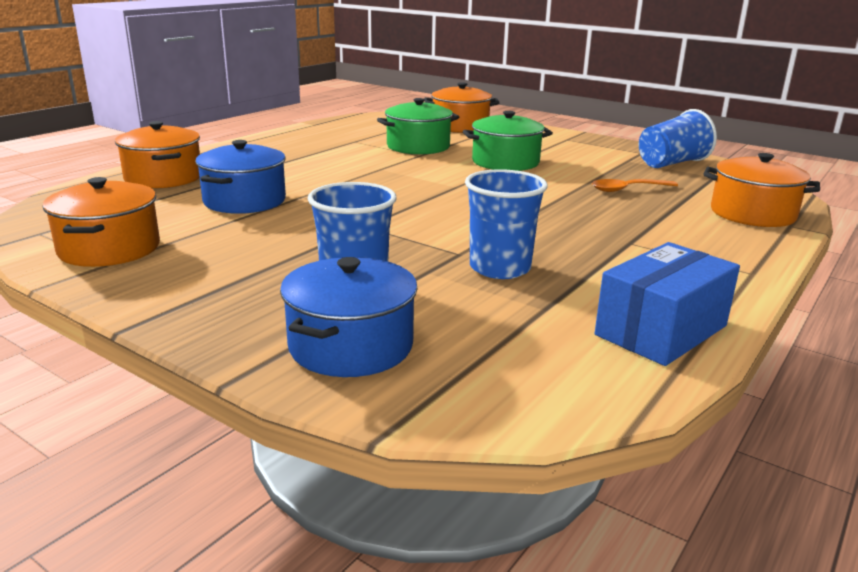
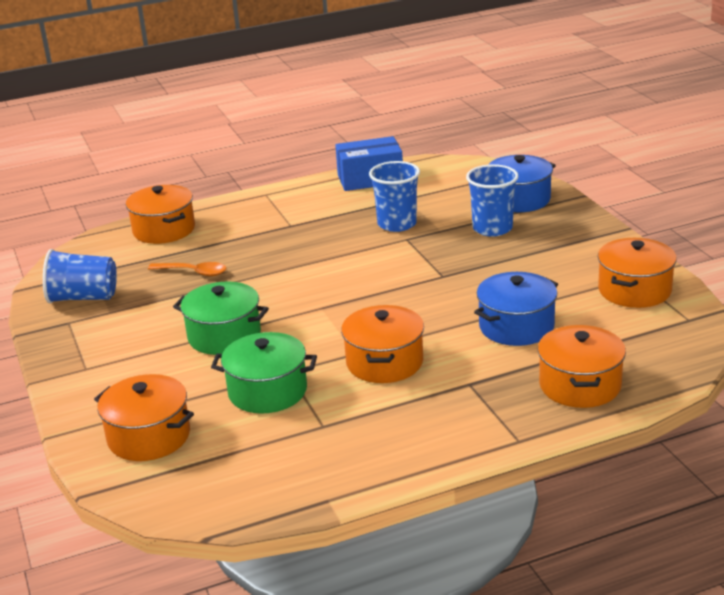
camera: 145 degrees left, 5 degrees up
(348, 167) = (384, 362): none -> orange pot

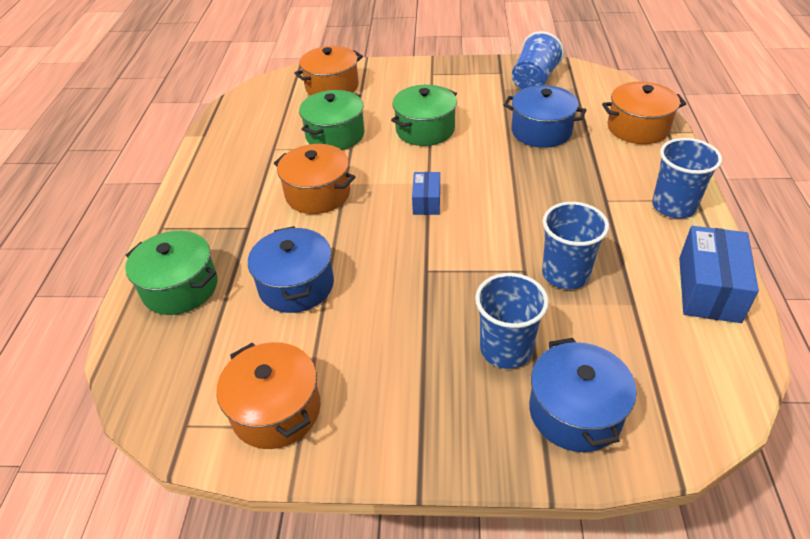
camera: 115 degrees right, 15 degrees up
(193, 272) = (541, 131): orange spoon -> blue pot
(281, 200) = (673, 206): none -> blue cup
(352, 300) = (426, 202): none -> blue box
(580, 385) = (180, 287): orange pot -> green pot

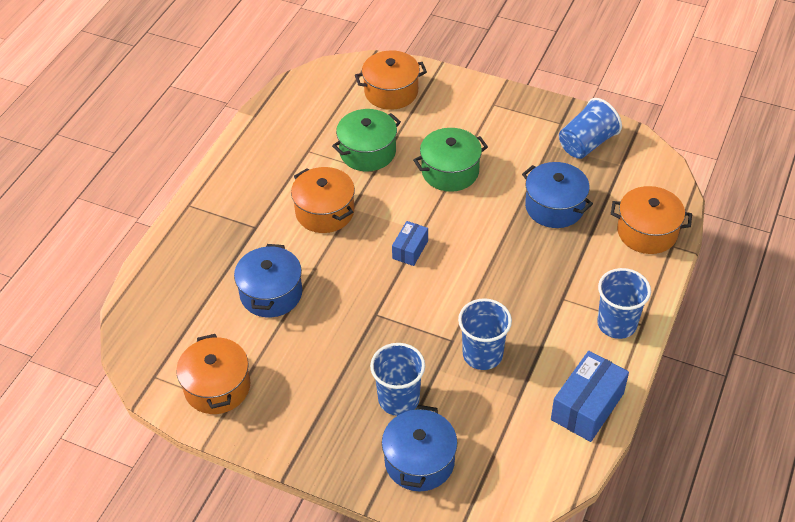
camera: 20 degrees right, 5 degrees up
(180, 287) = (185, 266): green pot -> none

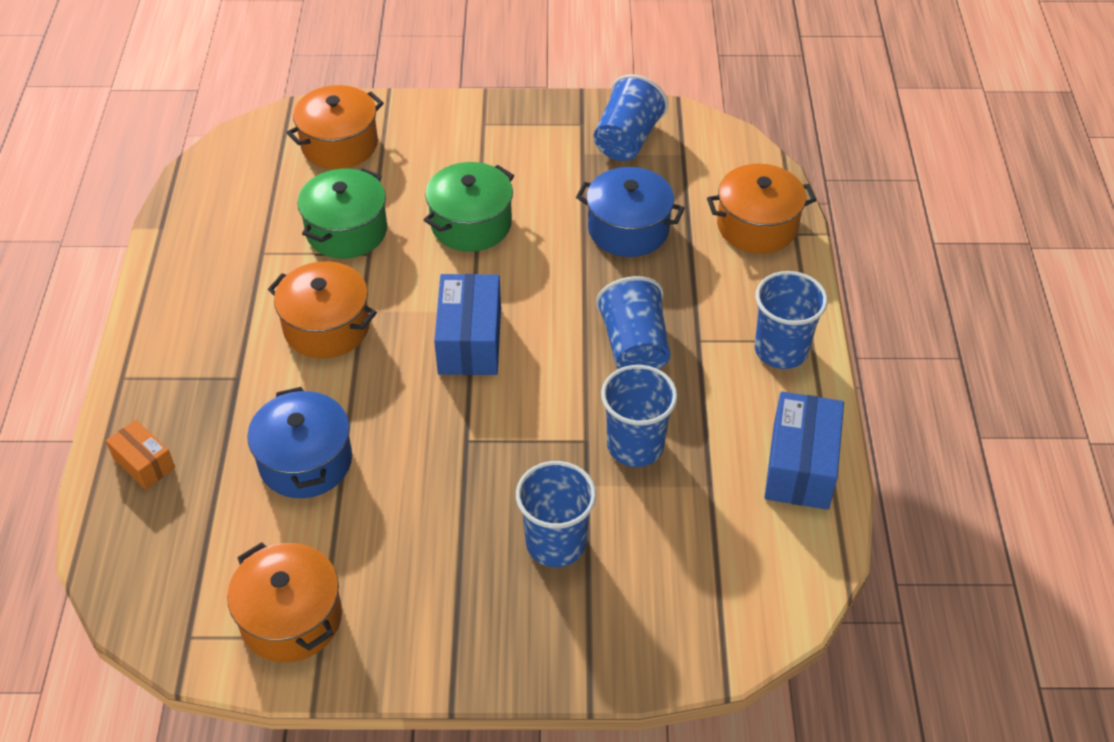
camera: 25 degrees left, 0 degrees up
(177, 262) = (144, 463): none -> orange box
(410, 249) = (469, 341): blue box -> blue box, size x1.73
(419, 461) = (626, 616): blue pot -> none
(516, 289) = (634, 347): none -> blue cup

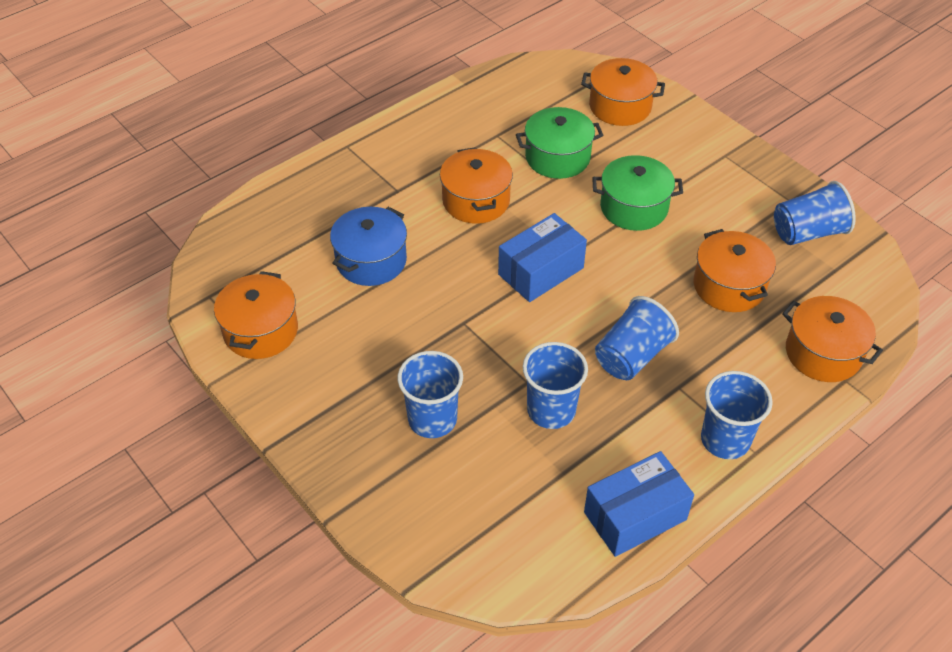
camera: 50 degrees right, 0 degrees up
(144, 463) = (300, 196): orange box -> none
(628, 229) = (729, 286): blue pot -> orange pot

